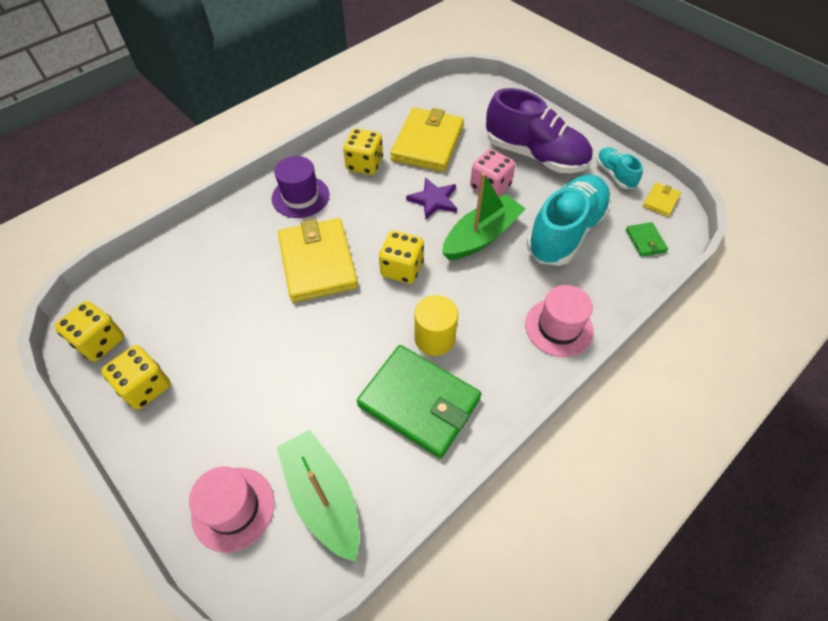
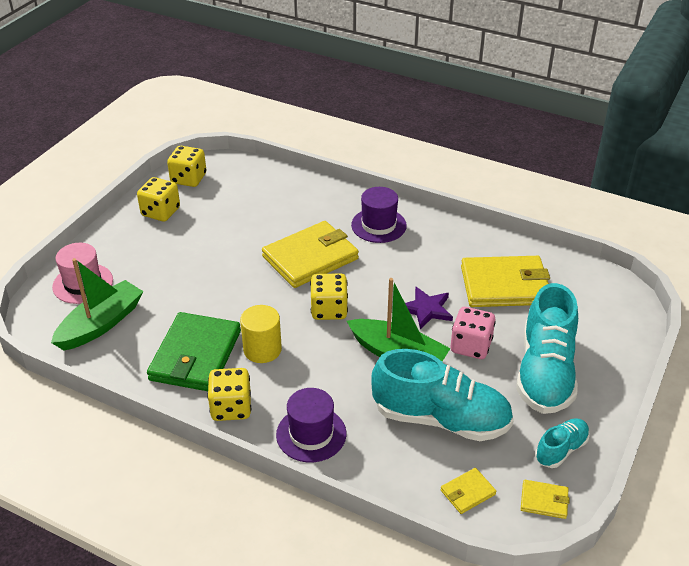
camera: 70 degrees right, 15 degrees down
(364, 164) = (444, 251): yellow dice -> yellow dice (231, 407)
(535, 155) = (545, 372): purple shoe -> turquoise shoe
(558, 327) = (311, 434): pink hat -> purple hat
(645, 241) = (467, 492): green wallet -> yellow wallet

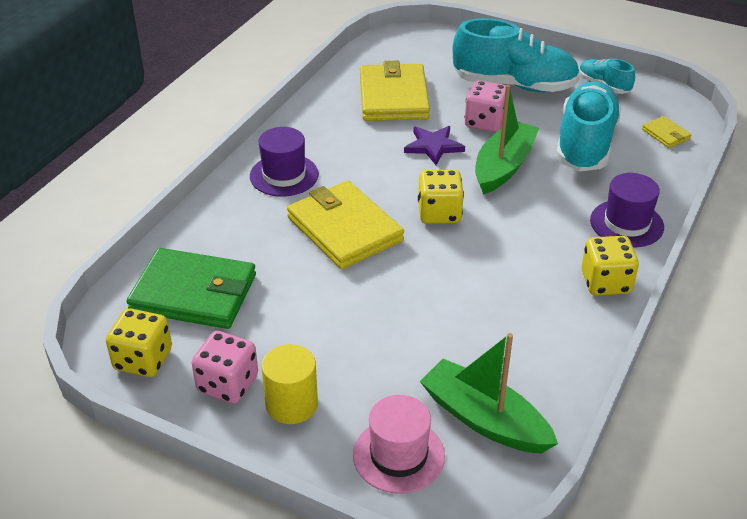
camera: 90 degrees left, 0 degrees up
(160, 212) = (228, 384): yellow dice -> pink dice
(195, 356) = (530, 318): green wallet -> green wallet (194, 293)
(262, 349) = (511, 263): yellow cylinder -> yellow cylinder (291, 404)
(544, 501) = (660, 98): yellow wallet -> none

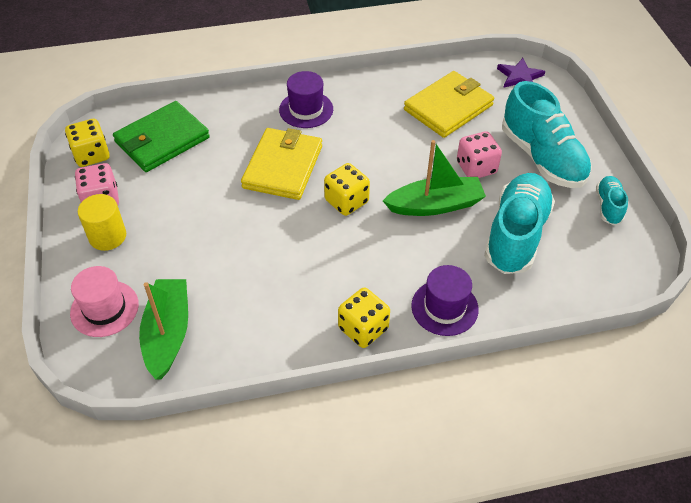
camera: 50 degrees right, 10 degrees up
(194, 293) = (162, 140): green wallet -> green wallet turned 75 degrees clockwise
(433, 146) = (416, 158): purple star -> purple star (519, 76)
(585, 144) = (516, 235): turquoise shoe -> turquoise shoe turned 45 degrees counterclockwise
(666, 134) = (589, 276): yellow wallet -> none

